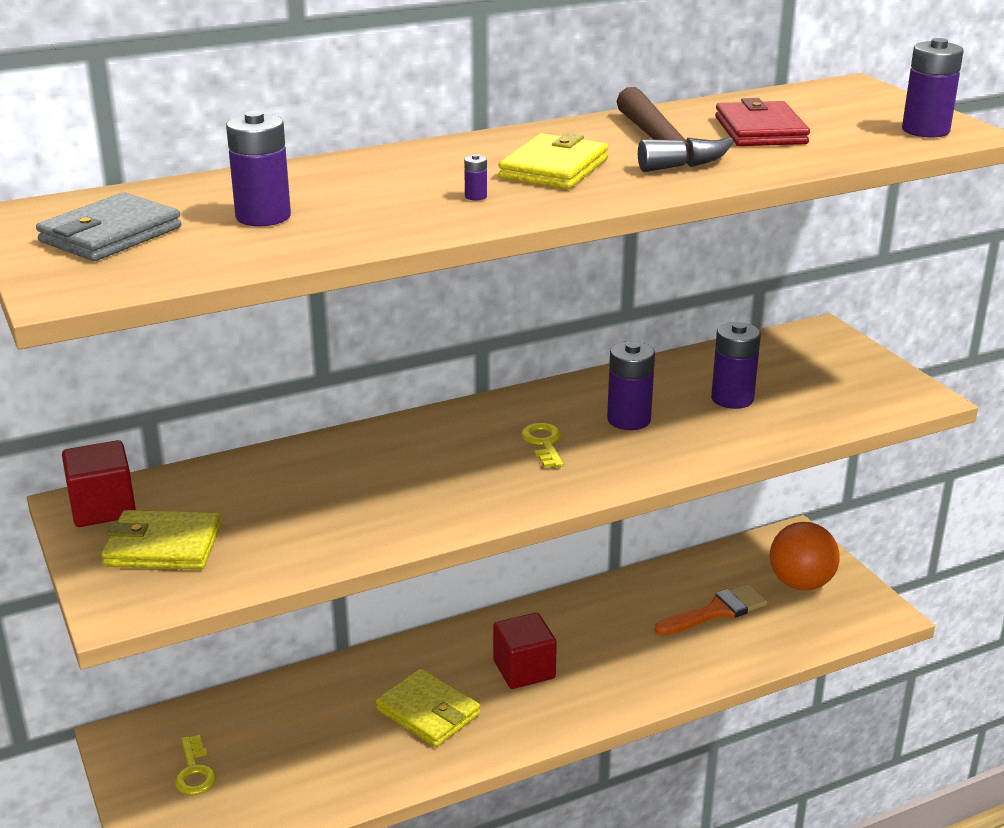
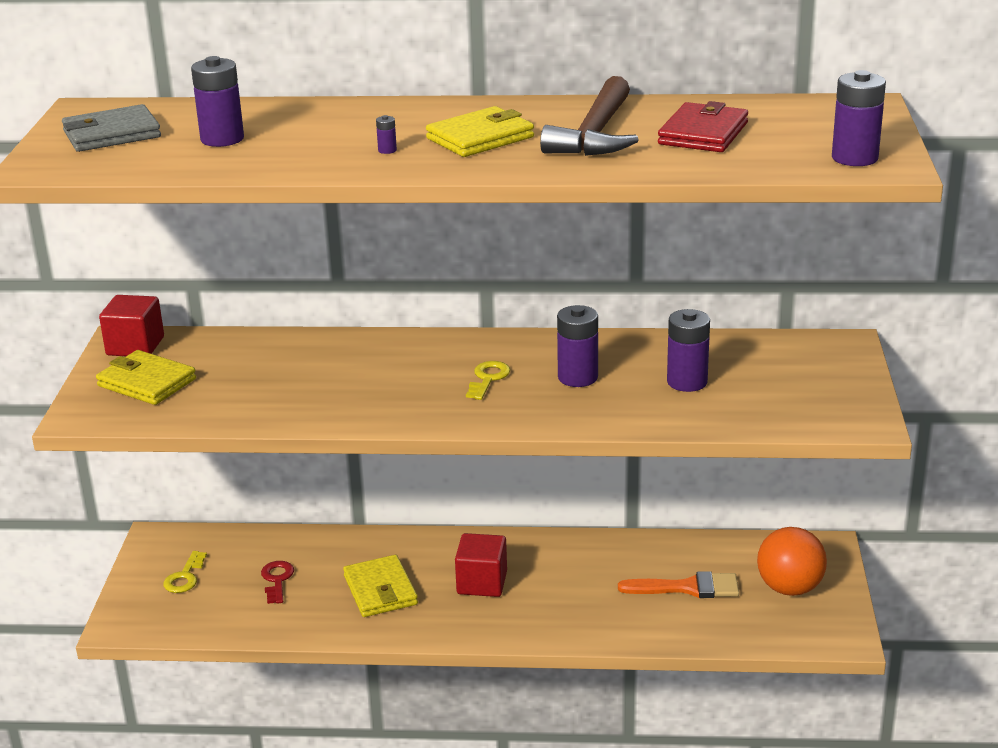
camera: 30 degrees right, 0 degrees up
(305, 739) = (277, 580): none -> red key

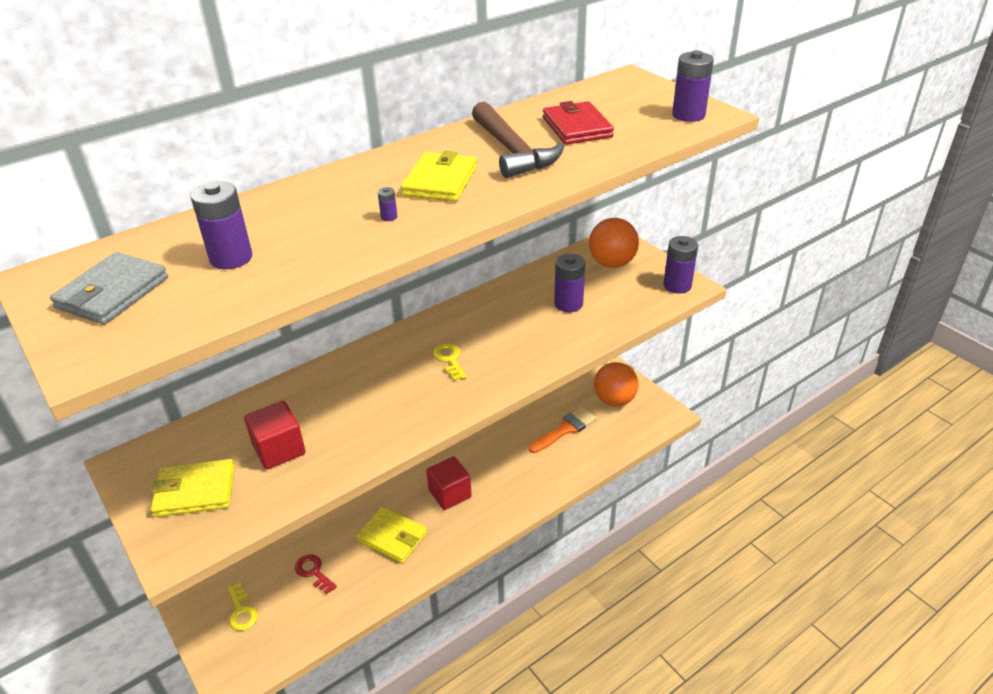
camera: 40 degrees left, 10 degrees up
(135, 346) = (143, 464): red cube -> red cube (279, 449)
(577, 377) = (503, 331): purple battery -> purple battery (677, 285)
(802, 364) = (612, 263): none -> orange ball

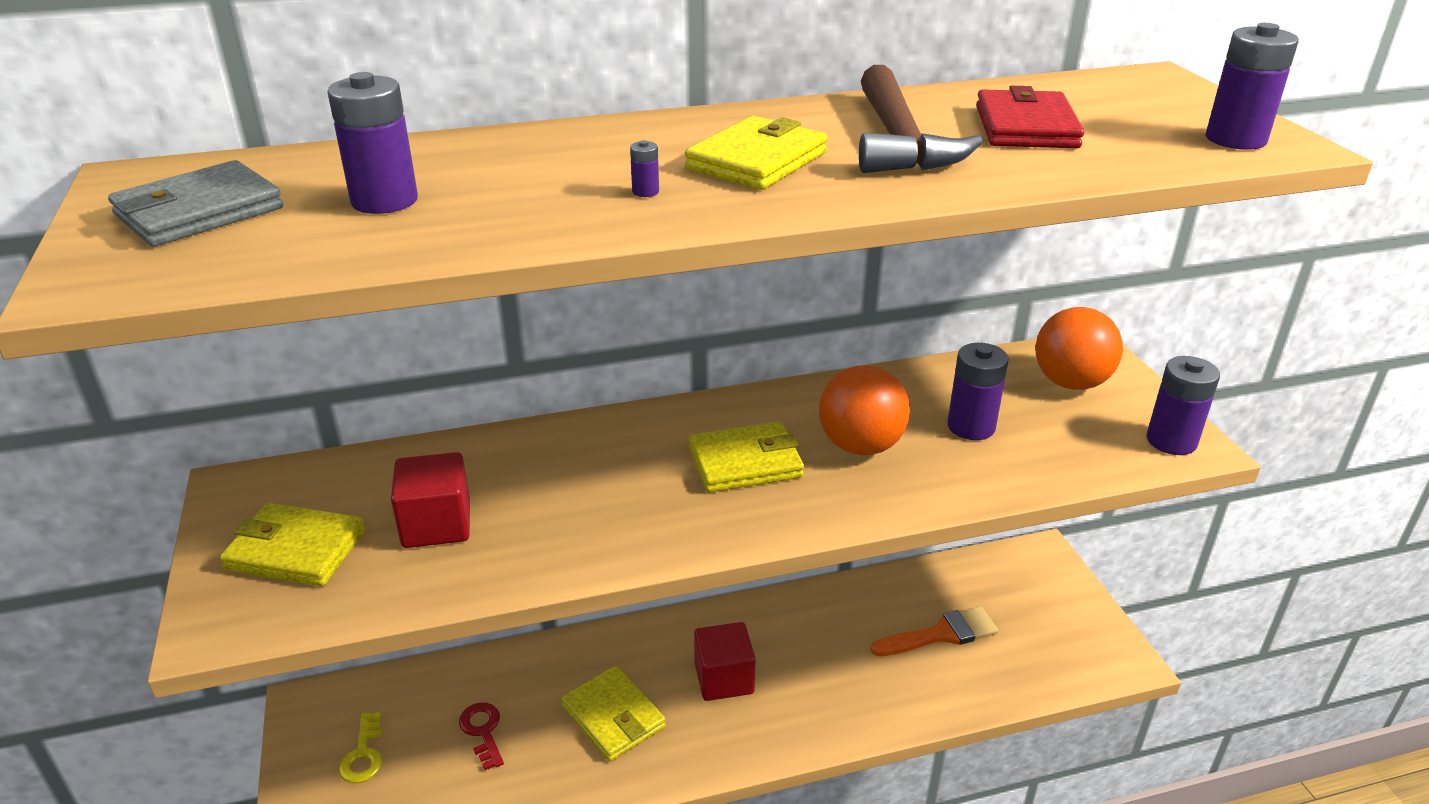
camera: 20 degrees right, 5 degrees down
(449, 359) = (745, 462): yellow key -> yellow wallet
(614, 400) = (1039, 611): orange ball -> orange ball (860, 446)

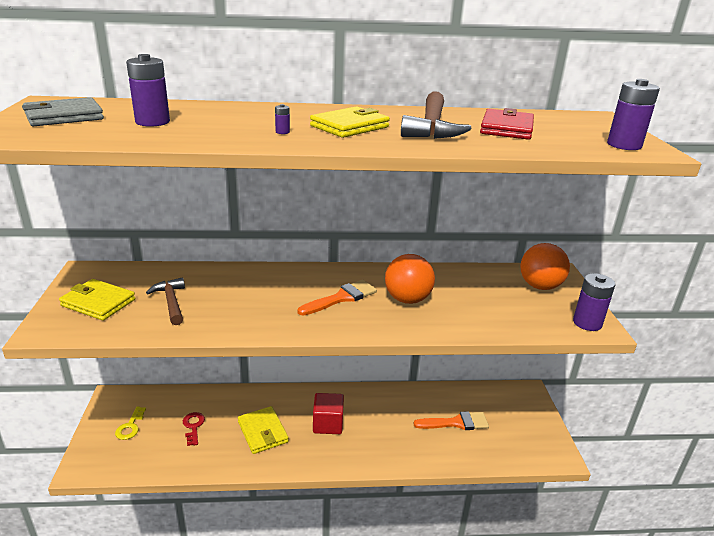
camera: 10 degrees right, 5 degrees down
(437, 525) = (171, 302): red cube -> brown hammer
(745, 462) = (341, 298): yellow wallet -> orange brush
(971, 426) = (473, 299): purple battery -> none

